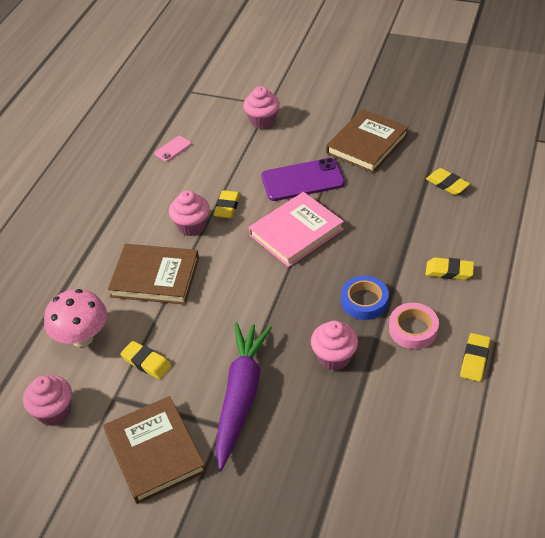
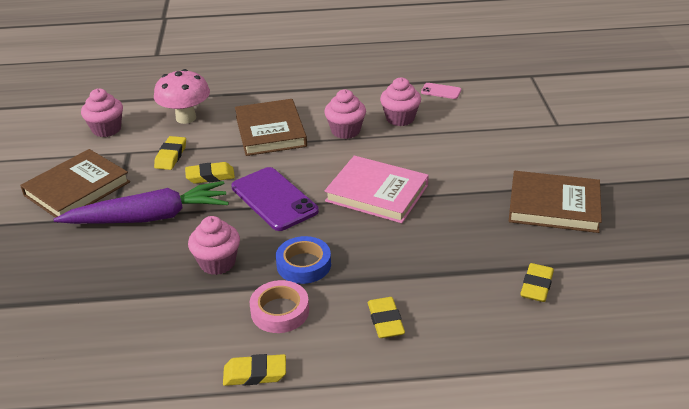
camera: 65 degrees right, 10 degrees down
(227, 207) = (384, 143): yellow eraser -> yellow eraser (210, 176)
(262, 121) = (527, 128): pink cupcake -> pink cupcake (400, 118)
(302, 180) = (457, 177): purple phone -> purple phone (274, 199)

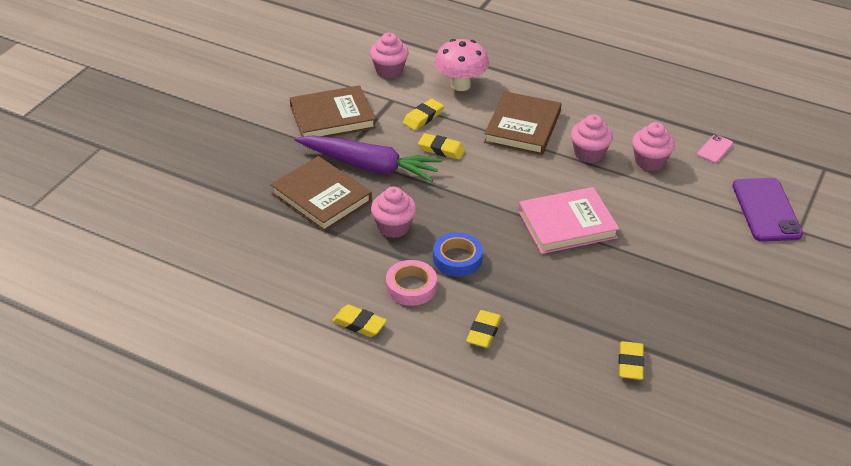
camera: 30 degrees right, 5 degrees up
(274, 199) = (477, 192): purple phone -> purple phone (766, 210)
(377, 193) = (567, 224): pink book -> pink book turned 75 degrees counterclockwise
(441, 91) = (715, 149): pink phone -> pink phone turned 75 degrees clockwise
(536, 286) = (630, 363): yellow eraser -> yellow eraser turned 45 degrees counterclockwise
(554, 206) = (715, 305): brown book -> brown book (321, 197)

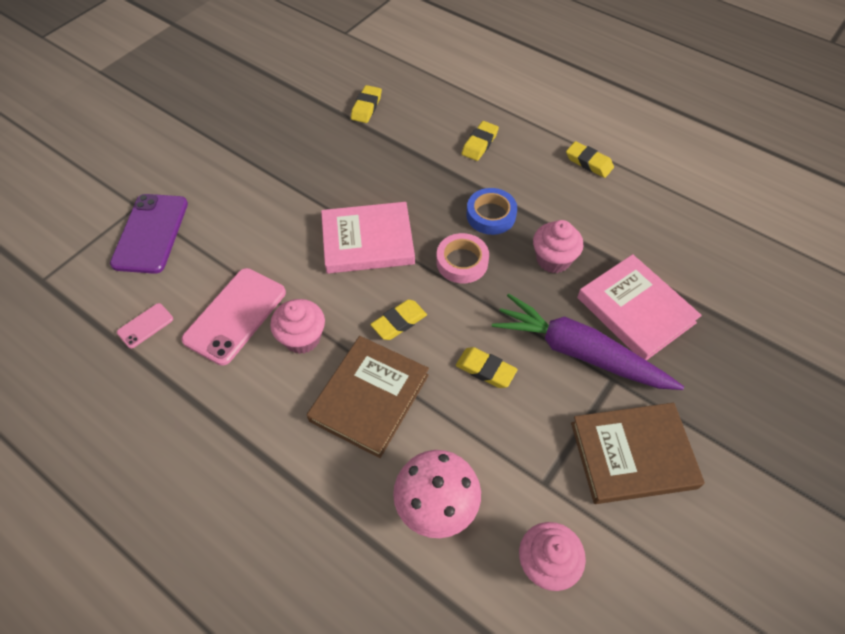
camera: 170 degrees left, 15 degrees up
(321, 197) = (635, 310): brown book -> pink book
(411, 287) = (539, 191): pink tape -> pink tape (462, 262)
(423, 117) = (502, 436): yellow eraser -> yellow eraser (399, 322)
(649, 162) = (235, 316): pink cupcake -> pink phone

